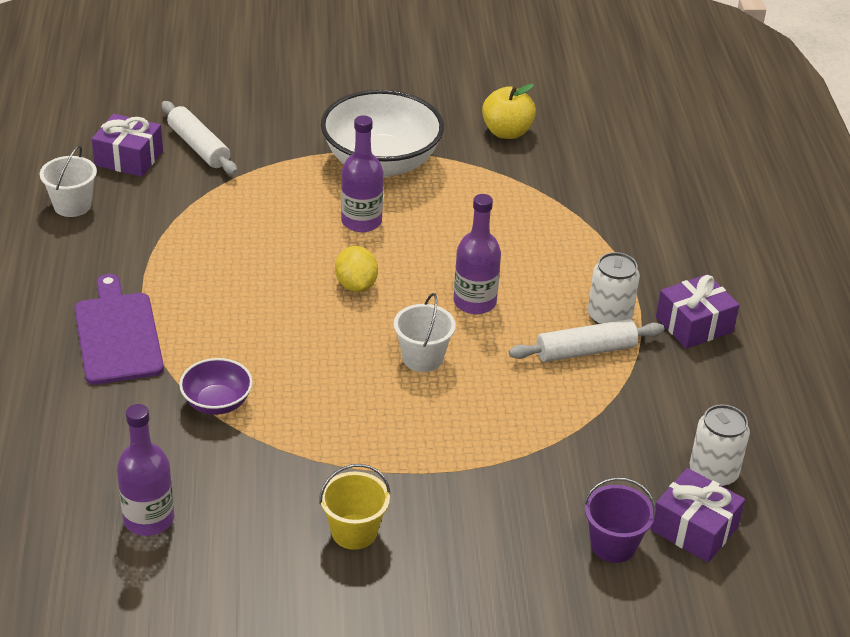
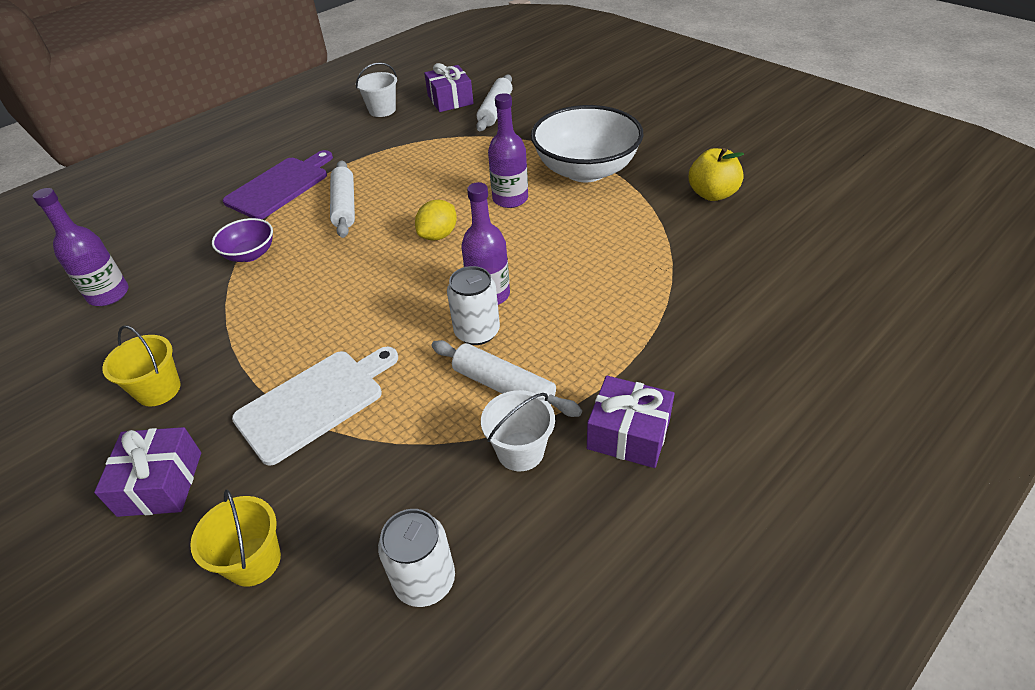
camera: 55 degrees right, 5 degrees up
(223, 312) = (344, 206): none -> white rolling pin
(422, 358) = (392, 308): white bucket -> white bucket (520, 451)
(485, 449) = (315, 402): none -> white cutting board
(609, 317) = (567, 374): white can -> white can (477, 332)
(613, 545) = (254, 561): purple bucket -> yellow bucket
(694, 528) = (326, 614): purple gift -> purple gift (160, 483)

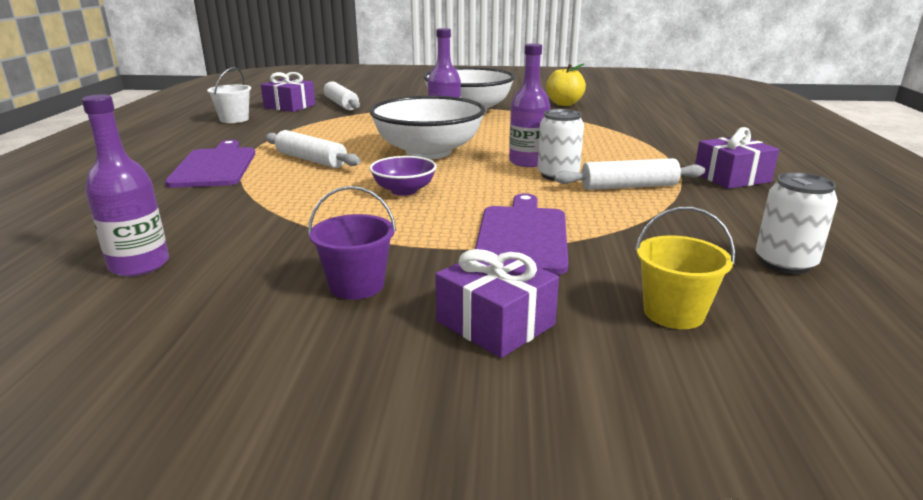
camera: 45 degrees left, 20 degrees down
(158, 390) = (356, 285): yellow bucket -> purple bucket
(250, 254) = (271, 200): purple bowl -> purple bowl (404, 190)
(315, 402) = (522, 236): white cutting board -> purple cutting board
(438, 235) = (428, 152): yellow lemon -> white bowl
(520, 451) = (700, 202): white bucket -> none

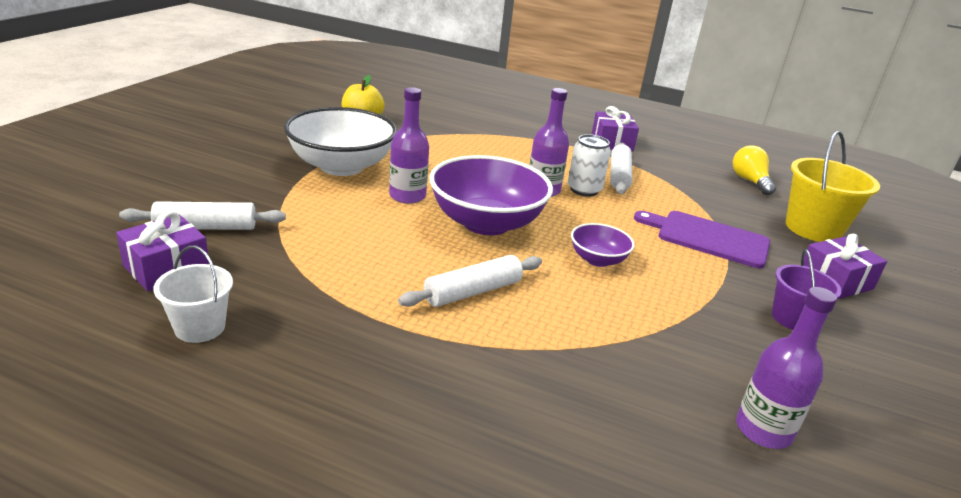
camera: 75 degrees left, 5 degrees up
(215, 166) = (459, 364): purple cutting board -> none
(428, 152) = (486, 223): white bowl -> purple bowl
(673, 313) = (813, 229): yellow bucket -> yellow bucket, size x1.66
(785, 263) = (750, 181): white can -> yellow light bulb

